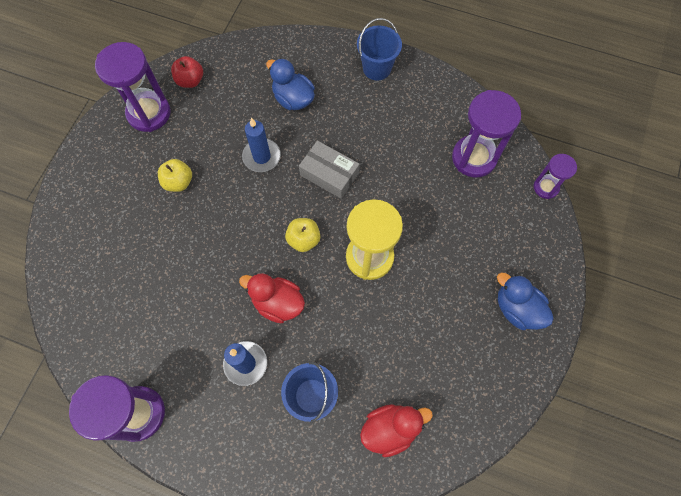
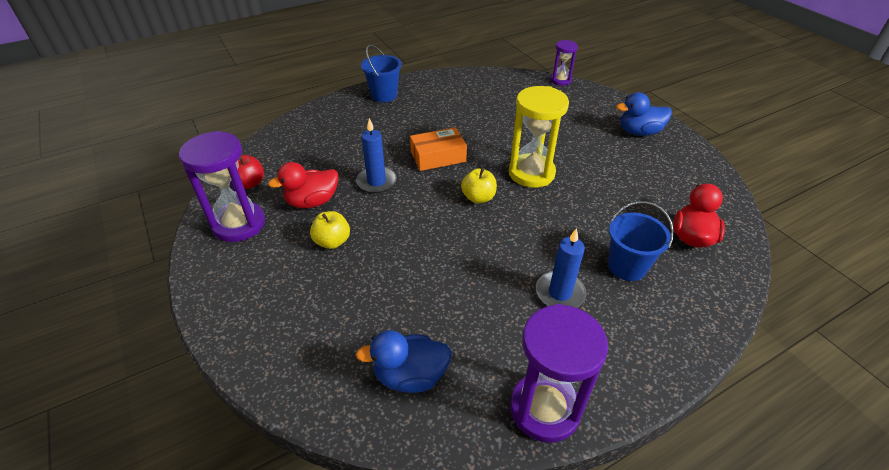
camera: 50 degrees left, 25 degrees down
(277, 303) = (520, 242): red duck -> red duck (312, 202)
(293, 99) = (350, 141): blue duck -> blue duck (410, 376)
(329, 174) = (438, 157): grey box -> orange box
(474, 158) = (506, 93): purple hourglass -> none

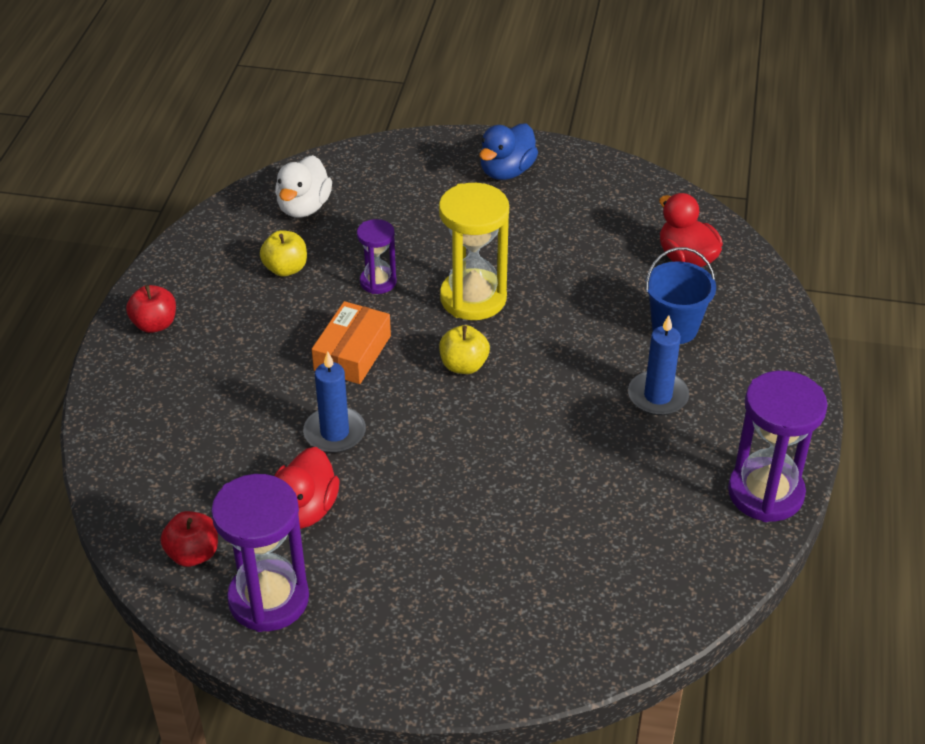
camera: 50 degrees left, 0 degrees up
(332, 241) = (398, 527): yellow apple -> yellow apple (285, 269)
(384, 95) = (155, 324): blue bucket -> red apple
(410, 376) = (648, 563): blue duck -> none
(513, 91) = (304, 207): none -> white duck
(560, 80) = (337, 155): purple hourglass -> purple hourglass (378, 282)

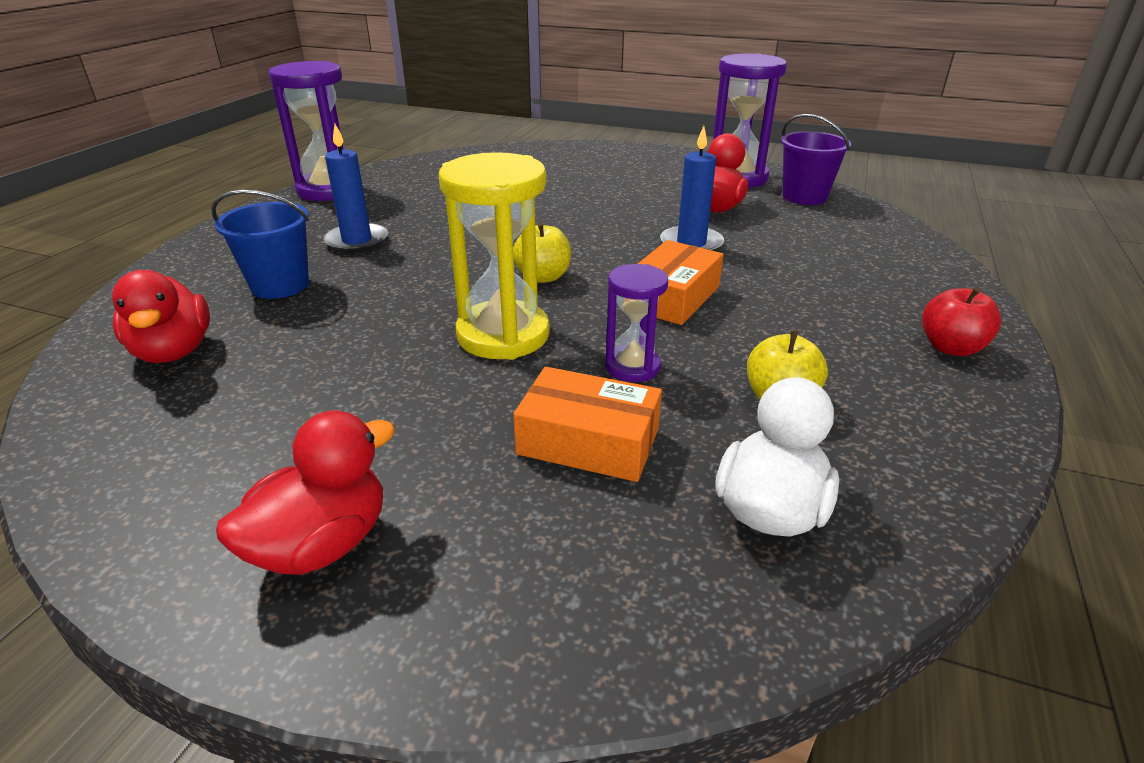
camera: 170 degrees left, 10 degrees down
(193, 554) = (804, 197): red apple -> purple bucket
(397, 230) = (588, 441): none -> orange box
(506, 171) = (322, 544): blue duck -> red duck

